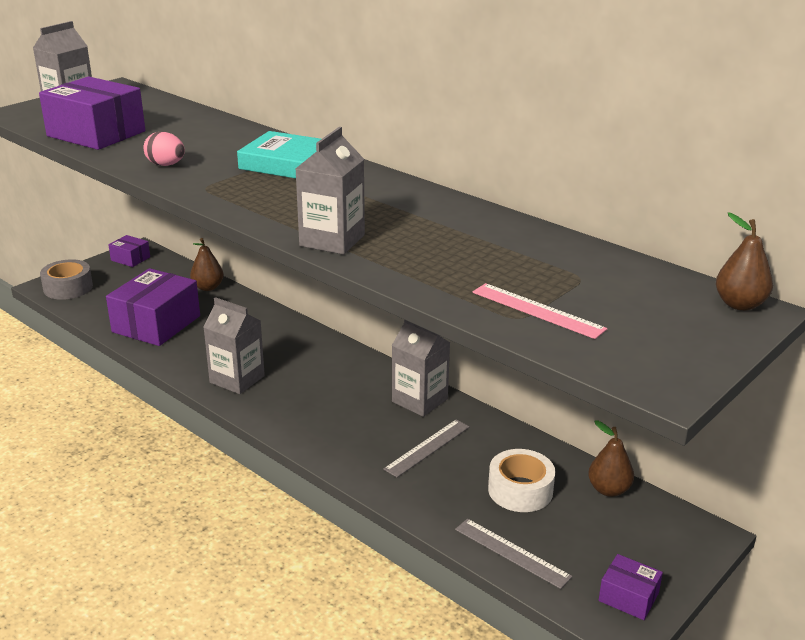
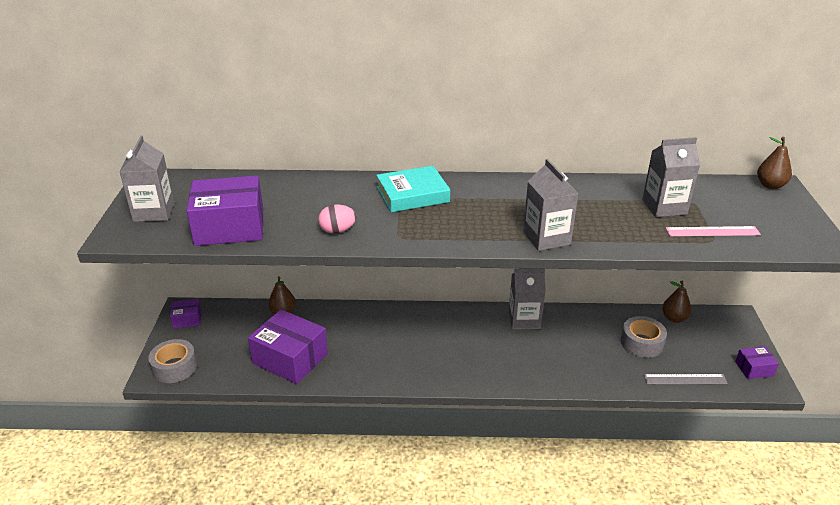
camera: 40 degrees left, 5 degrees up
(156, 324) = (290, 358): purple box -> purple box turned 45 degrees counterclockwise
(237, 379) = (405, 367): grey carton -> grey carton (664, 207)
(427, 447) = (569, 346): grey ruler -> none
(520, 490) = (641, 343): white tape -> grey tape

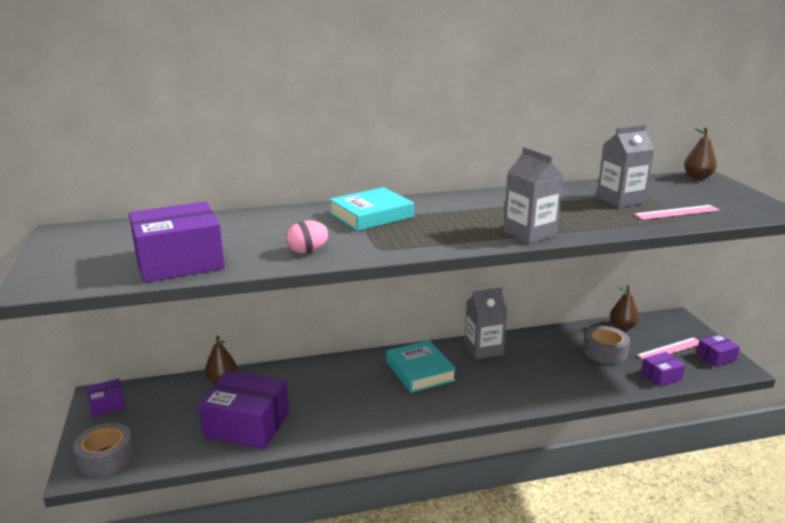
camera: 15 degrees left, 10 degrees down
(154, 212) = (78, 259): grey carton -> none
(456, 333) = (420, 371): none -> turquoise book
(685, 379) = (661, 376): grey ruler -> purple box
(710, 351) = (670, 349): none -> pink ruler

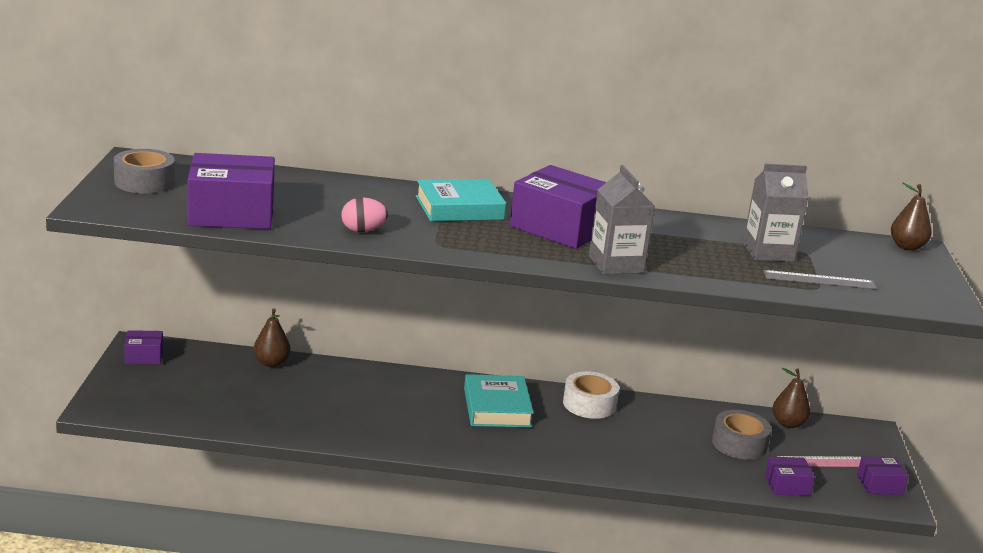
camera: 15 degrees right, 0 degrees up
(106, 457) = (125, 403): grey tape -> grey tape (144, 182)
(247, 425) = (276, 410): purple box -> purple box (559, 228)
(483, 349) = (589, 404): grey carton -> white tape
(677, 212) = (819, 280): pink ruler -> grey ruler

